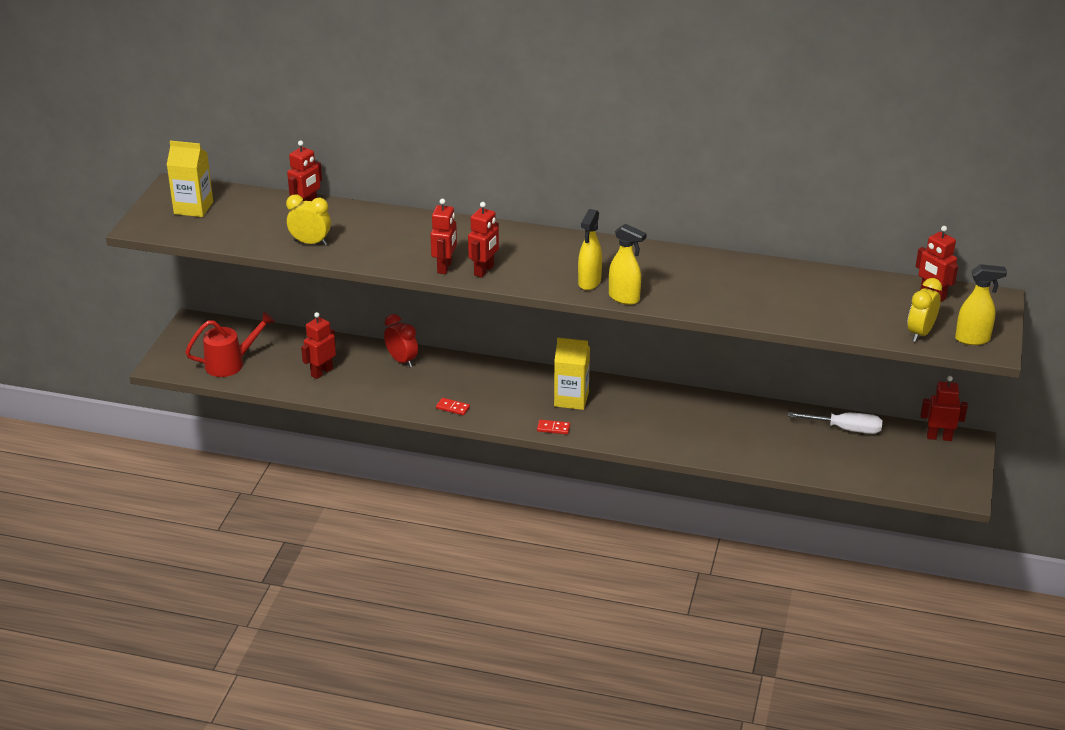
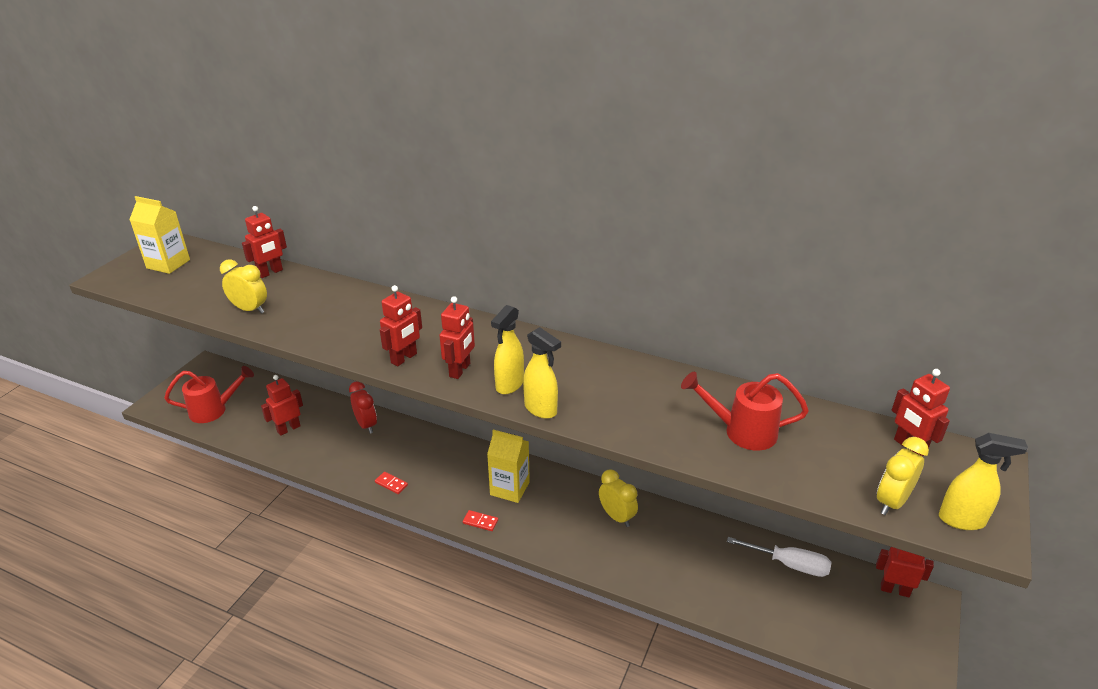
camera: 10 degrees right, 0 degrees up
(445, 267) = (366, 350): red robot -> red robot (460, 370)
(681, 410) = (617, 516): none -> yellow clock
(797, 298) = (742, 431): none -> red watering can

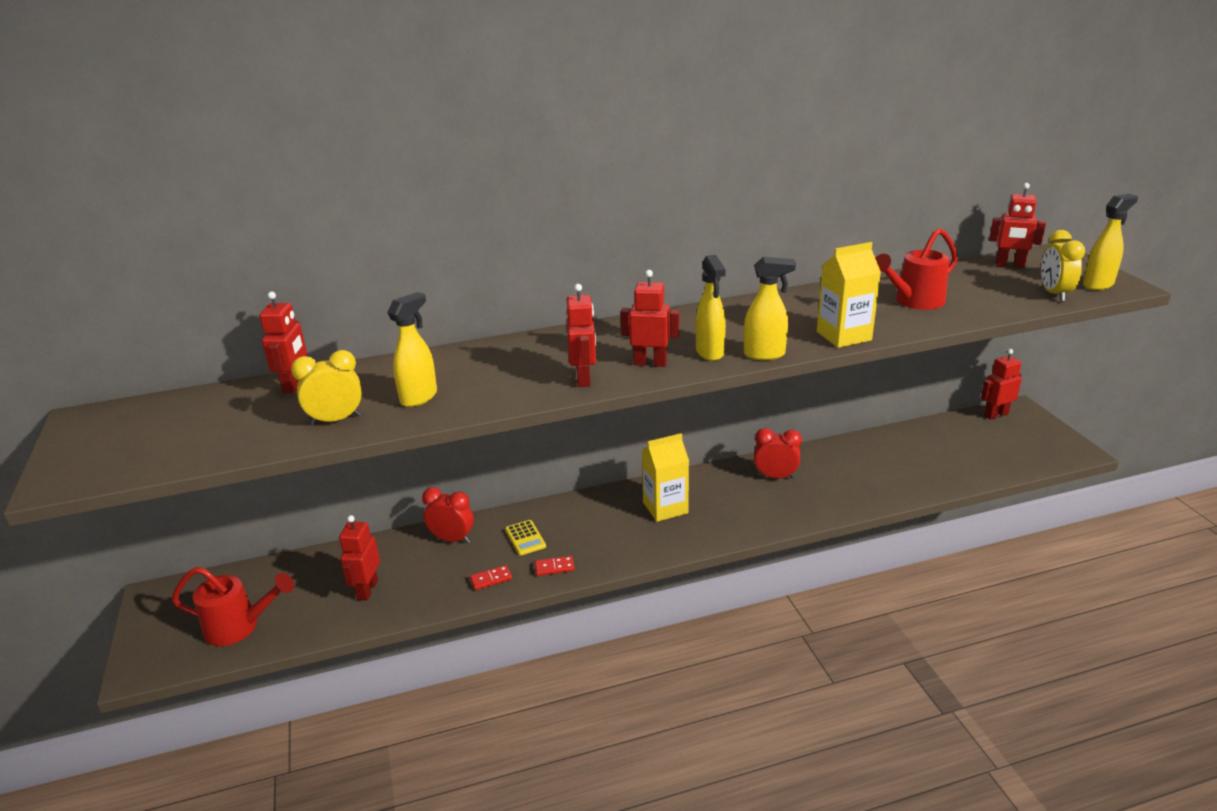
camera: 40 degrees left, 5 degrees down
(168, 264) = (130, 433): yellow carton -> yellow carton (843, 336)
(214, 410) = (239, 627): red watering can -> red watering can turned 60 degrees clockwise
(306, 318) = (419, 397): none -> yellow spray bottle
(403, 452) = (525, 538): none -> yellow calculator
(460, 370) = (650, 363): red robot -> red robot turned 60 degrees counterclockwise
(480, 522) = (679, 544): red domino -> red domino (491, 579)
(617, 516) = (775, 477): yellow clock -> red clock
(789, 564) = (923, 437): white screwdriver -> none

